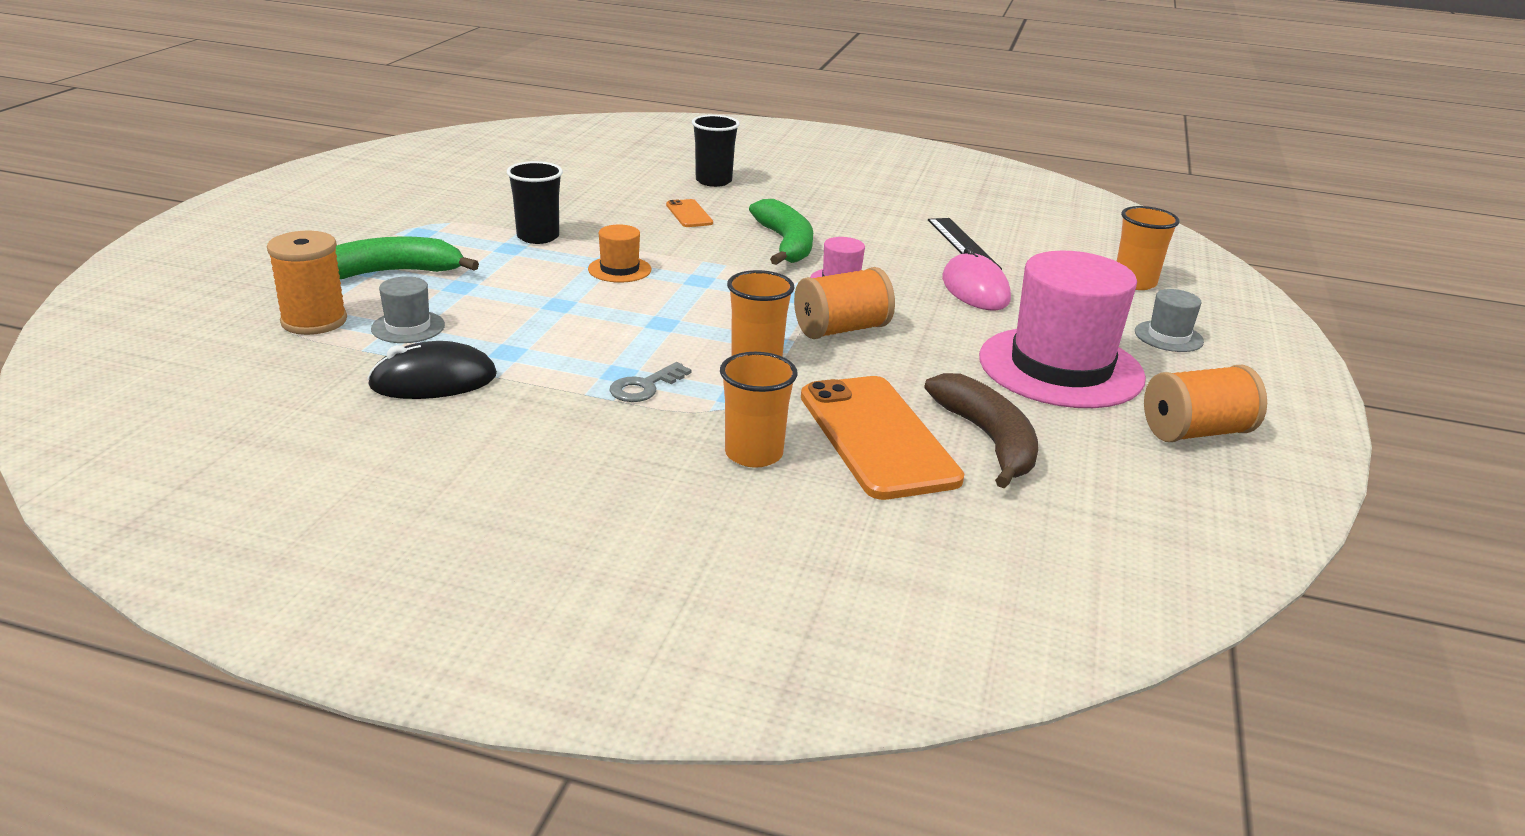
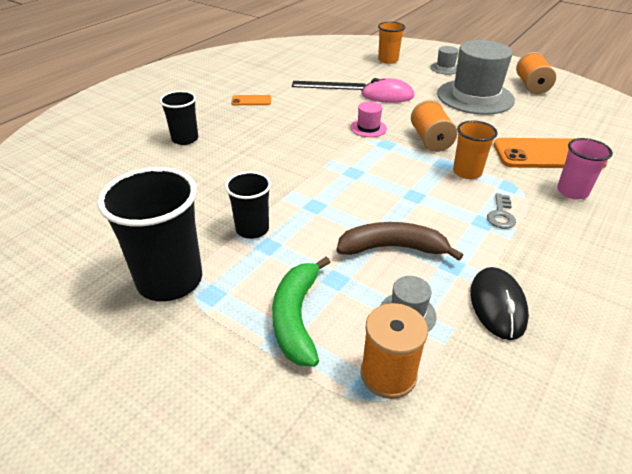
camera: 70 degrees left, 10 degrees up
(438, 213) = (170, 280): none -> black cup
(619, 269) = (327, 200): orange hat -> none
(645, 387) = (501, 215): grey key -> grey key turned 45 degrees clockwise
(689, 214) = (241, 158): orange phone -> orange phone (251, 100)
(753, 454) = (572, 191): orange cup -> pink cup
(785, 244) = (308, 134): green banana -> none
(988, 439) = (545, 129): brown banana -> brown banana (392, 248)
(1060, 367) = (475, 97): pink hat -> grey hat

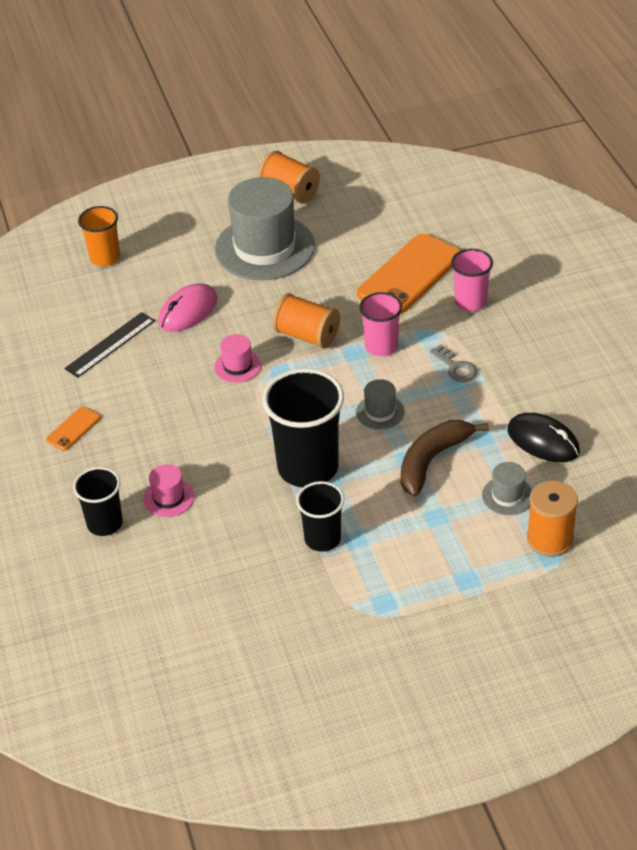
camera: 50 degrees left, 5 degrees up
(170, 280) = (341, 623): black cup -> black cup (308, 467)
(228, 151) = (168, 498): none -> pink hat
(296, 318) = (456, 562): green banana -> none
(445, 68) = (179, 225): grey hat -> grey hat (380, 412)
(467, 172) = (381, 346): orange cup -> pink cup

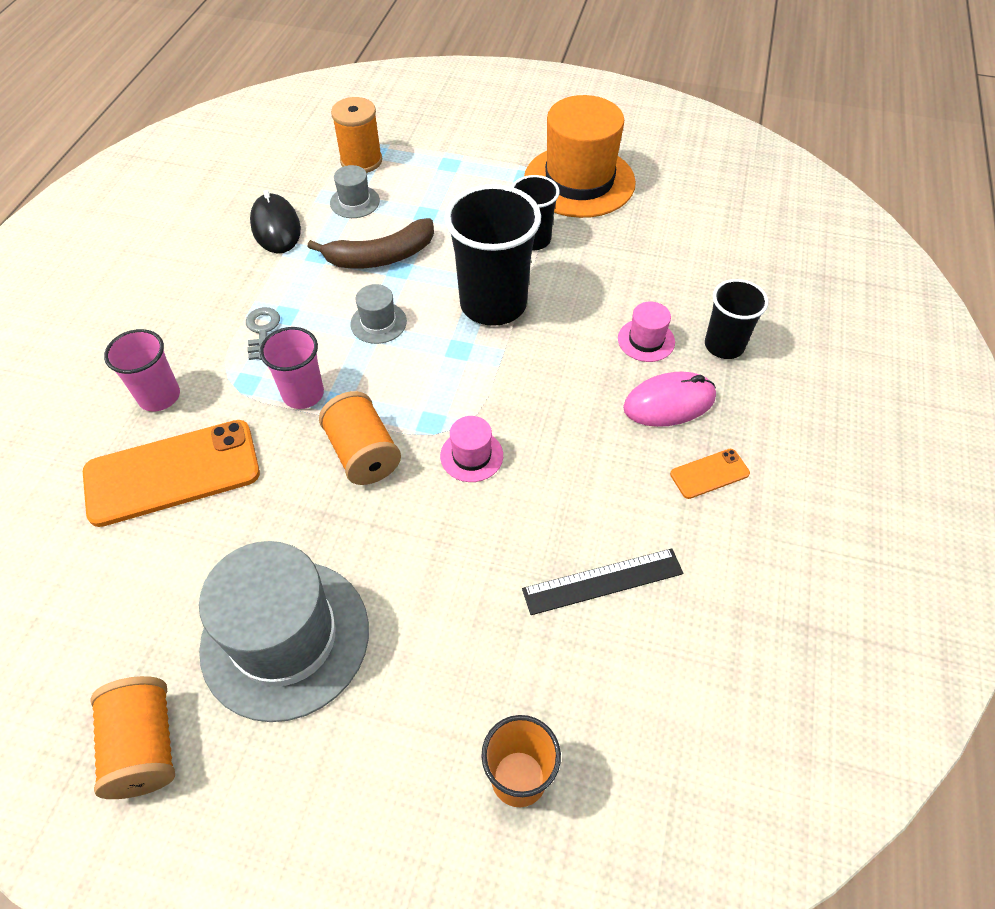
camera: 150 degrees left, 10 degrees up
(188, 311) = (469, 579): pink mouse -> pink mouse (669, 403)
(328, 624) = (579, 181): none -> orange hat

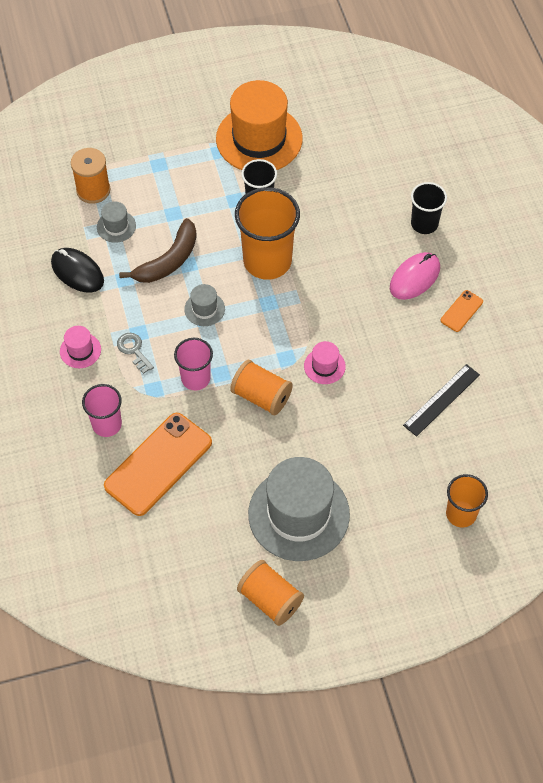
camera: 30 degrees left, 5 degrees up
(493, 304) = (267, 261): black cup -> orange cup
(646, 340) = (377, 242): pink hat -> pink hat (80, 350)

